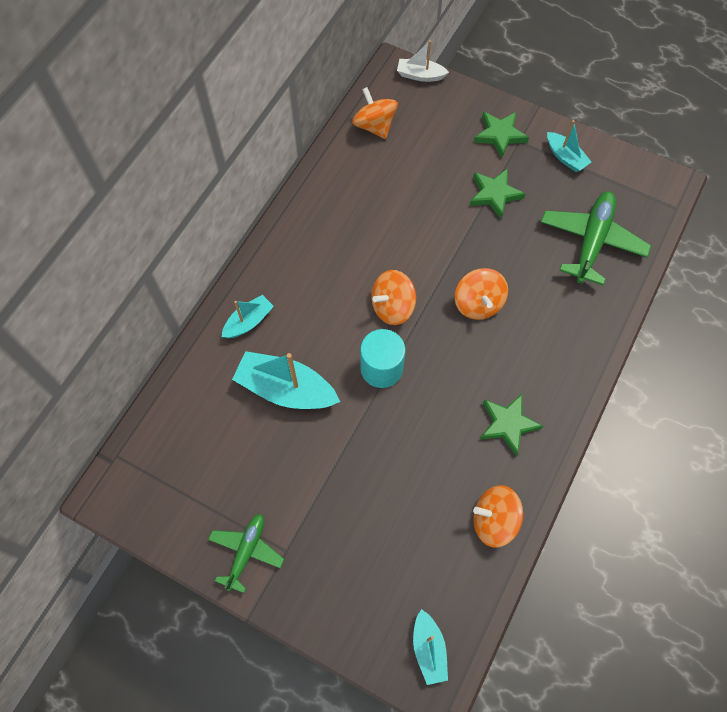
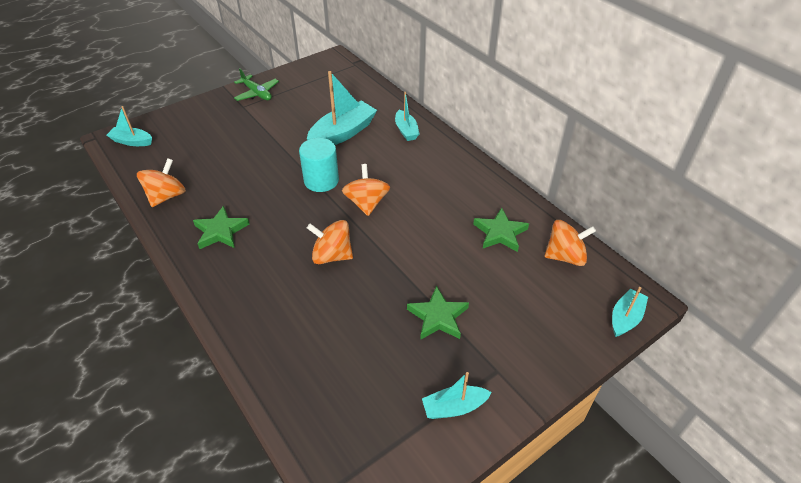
camera: 115 degrees right, 20 degrees down
(420, 75) = (625, 318): white boat -> turquoise boat
(500, 135) = (513, 356): green star -> green star (500, 233)
(591, 241) = (334, 375): green plane -> none

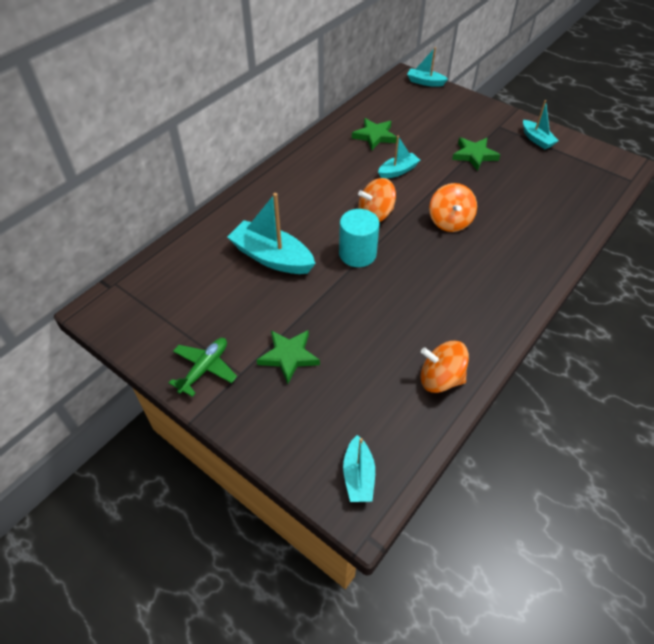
camera: 105 degrees left, 5 degrees up
(220, 231) = (464, 308): green star -> green star (289, 356)
(406, 130) = (253, 210): turquoise boat -> turquoise boat (398, 171)
(565, 256) = (383, 106): orange spinning top -> none

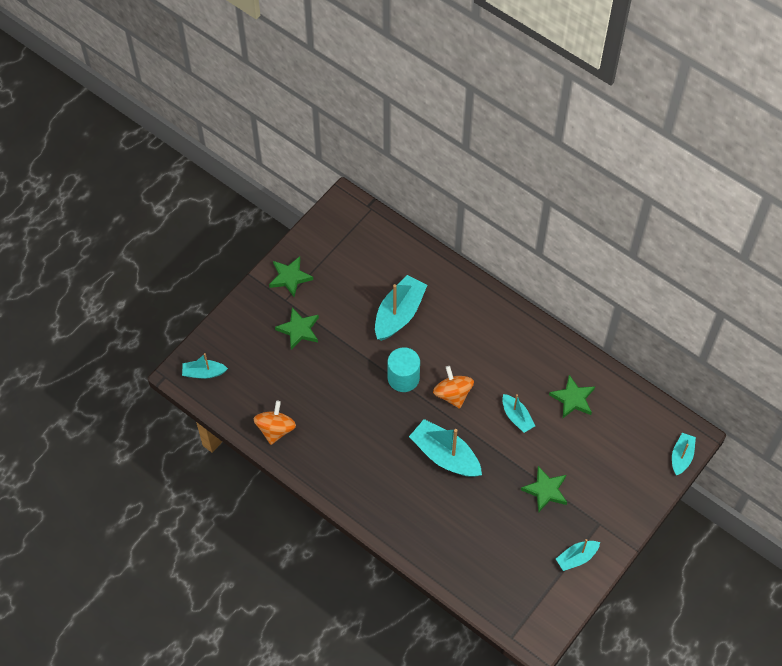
camera: 90 degrees right, 10 degrees up
(204, 369) = (290, 277): green plane -> green star
(450, 221) = (445, 455): orange spinning top -> turquoise boat

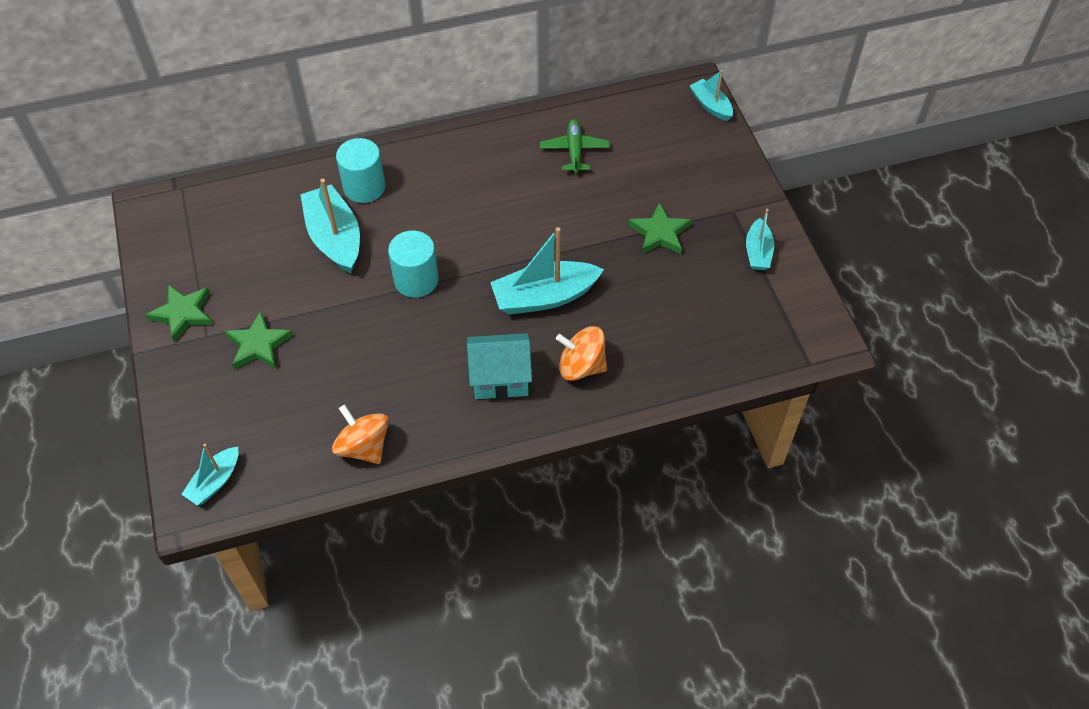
camera: 55 degrees left, 5 degrees down
(370, 469) = (500, 379): none -> turquoise house
(448, 302) = (364, 187): none -> turquoise cylinder
(453, 394) = (477, 247): orange spinning top -> orange spinning top (581, 366)
(516, 417) = (554, 208): turquoise boat -> none
(573, 399) = (574, 150): green star -> green plane

